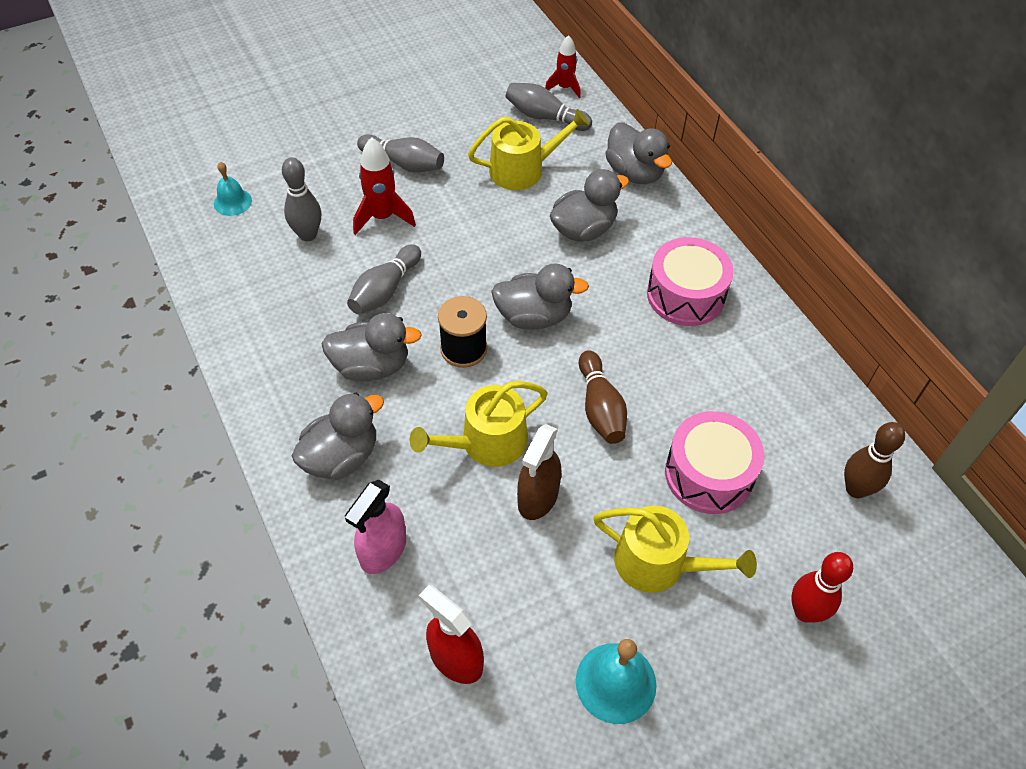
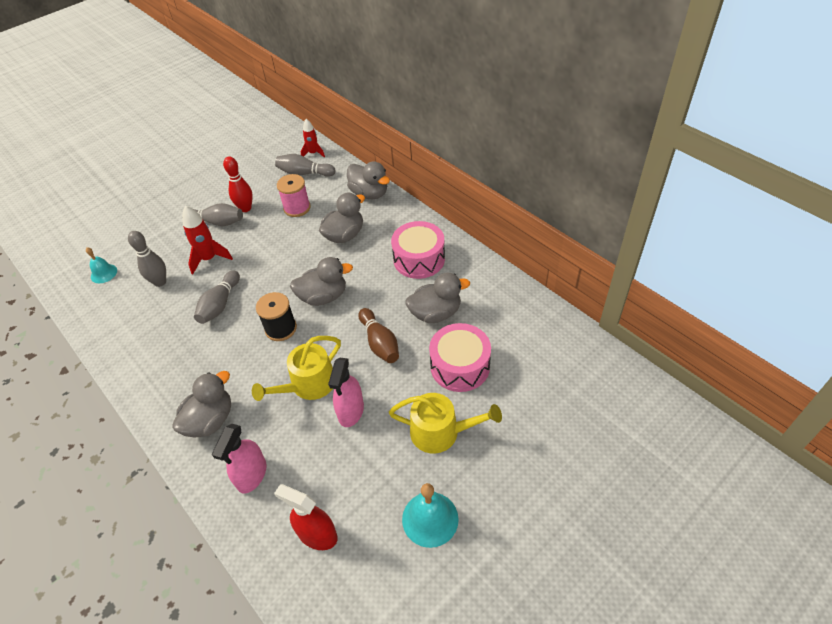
camera: 10 degrees left, 5 degrees down
(371, 366) = (220, 355): grey duck -> grey duck (435, 313)
(523, 169) = (297, 208): yellow watering can -> pink spool
(538, 497) = (351, 411): brown spray bottle -> pink spray bottle
(805, 612) = (542, 437): red bowling pin -> red bowling pin (245, 208)
(856, 489) = (555, 351): brown bowling pin -> none

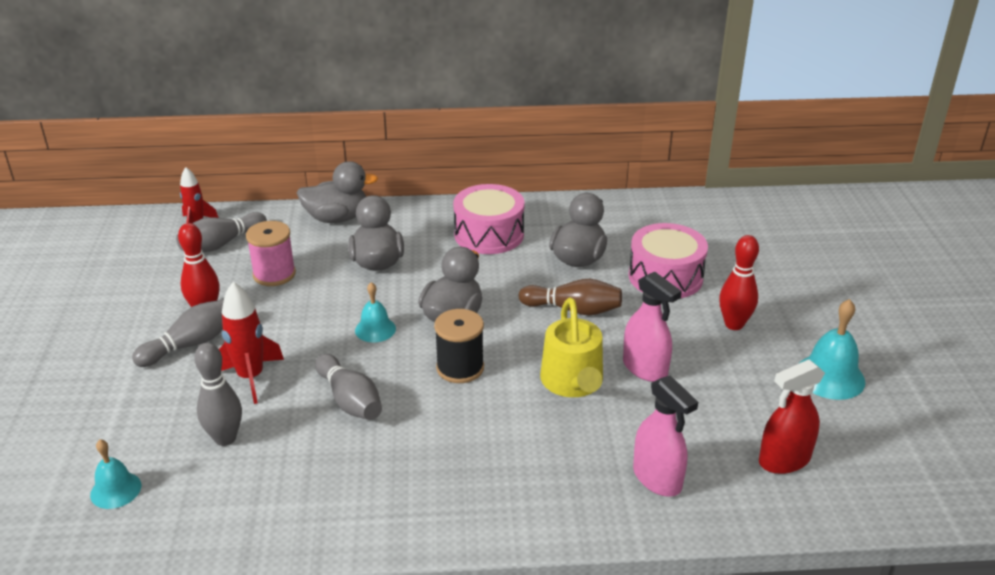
camera: 55 degrees left, 15 degrees down
(210, 420) = (537, 482): grey duck -> none
(285, 274) = (375, 329): none -> turquoise bell
(440, 432) = (734, 324): yellow watering can -> red bowling pin

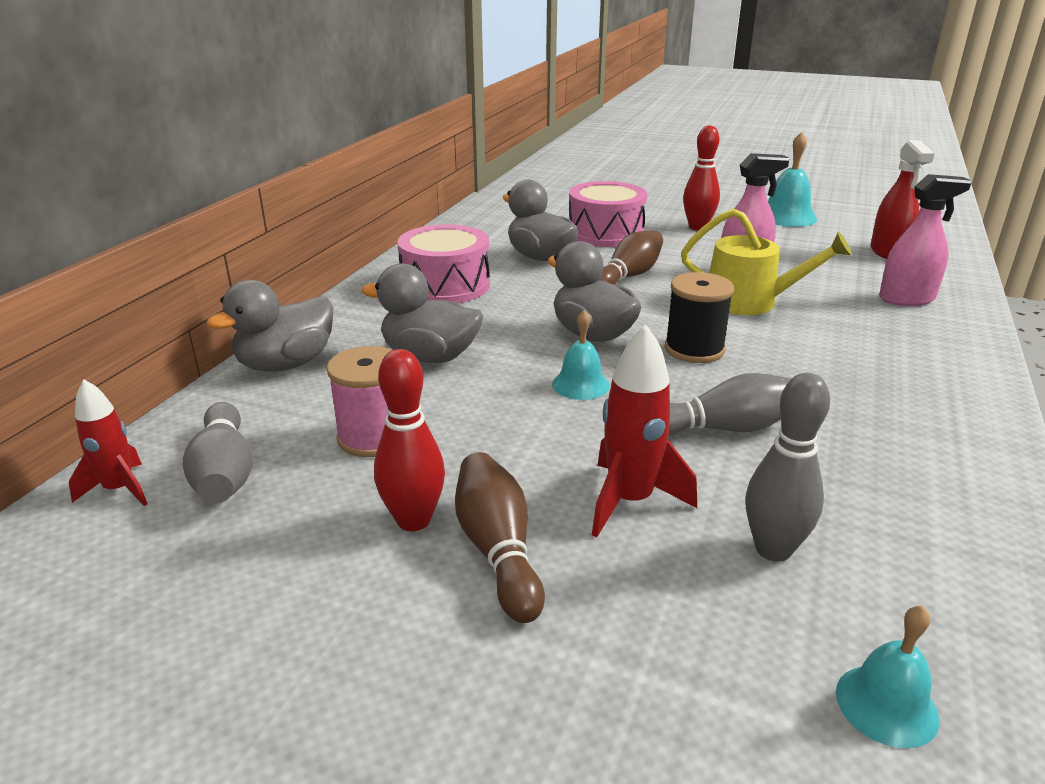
camera: 65 degrees left, 5 degrees down
(191, 344) = (498, 550): grey bowling pin -> brown bowling pin
(337, 218) = (286, 364): grey duck -> grey duck turned 150 degrees counterclockwise

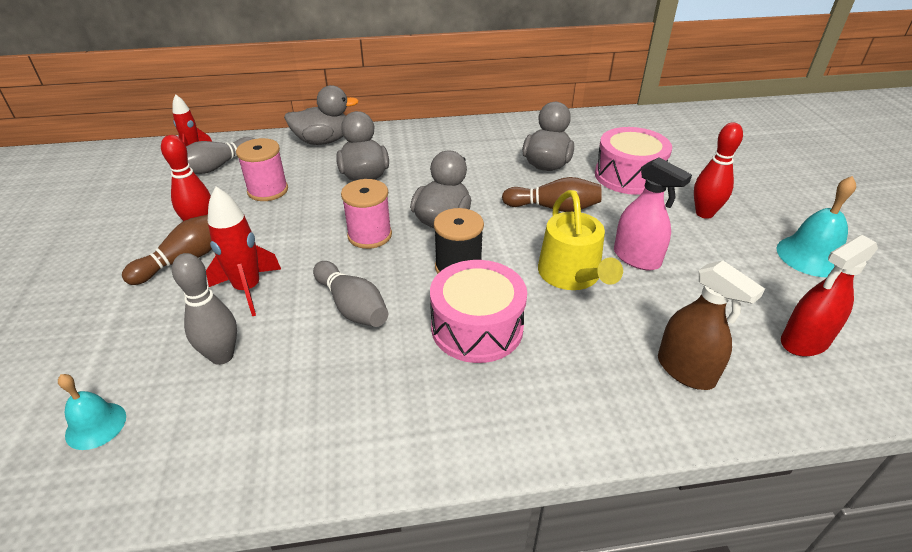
camera: 60 degrees right, 10 degrees up
(286, 364) = (323, 141): grey duck -> grey duck turned 150 degrees clockwise
(445, 285) = (462, 148): pink drum -> pink drum (477, 327)
(580, 384) = (369, 235): turquoise bell -> pink spool
(907, 299) = (685, 370): pink spray bottle -> brown spray bottle

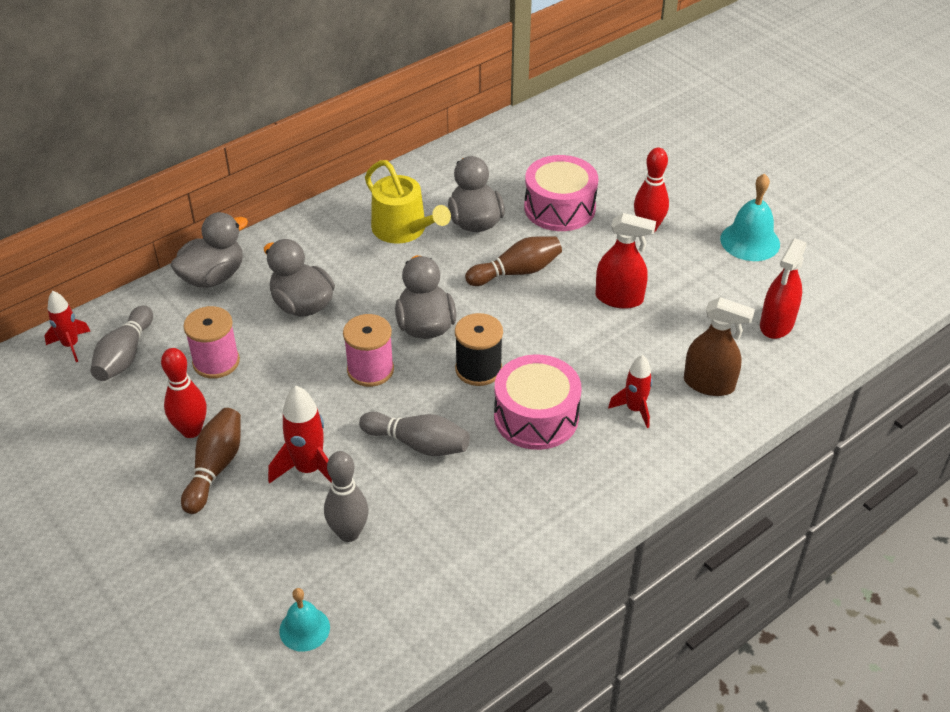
camera: 30 degrees left, 5 degrees up
(572, 275) = (578, 337): yellow watering can -> yellow watering can (403, 229)
(583, 362) = (634, 409): none -> red rocket
(636, 258) = (619, 298): pink spray bottle -> red spray bottle

